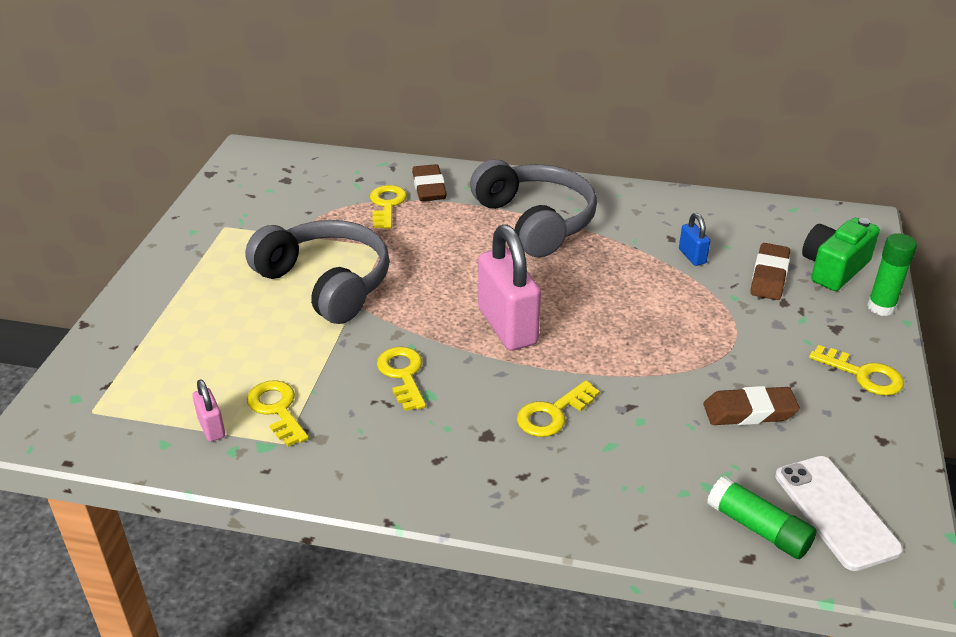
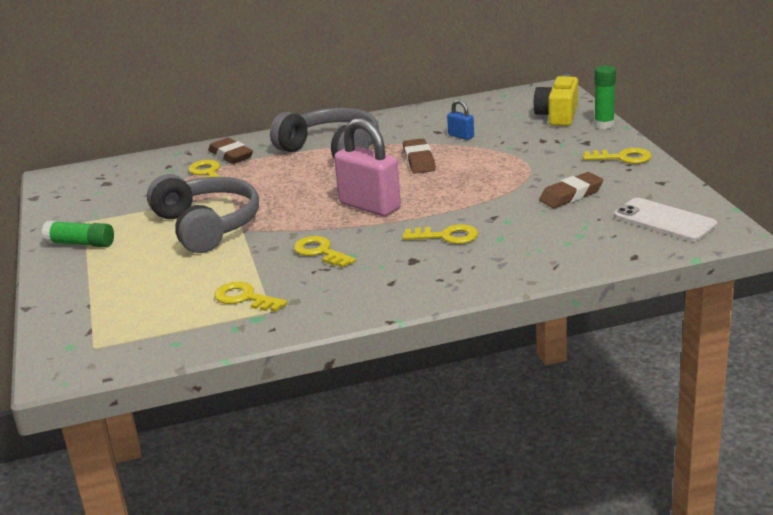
camera: 25 degrees left, 10 degrees down
(211, 428) = (204, 323): pink padlock -> none
(326, 283) = (207, 226): grey headphones -> grey headphones turned 45 degrees clockwise
(553, 414) = (447, 236): yellow key -> yellow key turned 105 degrees counterclockwise
(758, 528) = (627, 242): green glue stick -> green glue stick (80, 244)
(769, 276) = (521, 131): brown eraser -> brown eraser (419, 160)
(833, 268) = (558, 116): green camera -> yellow camera

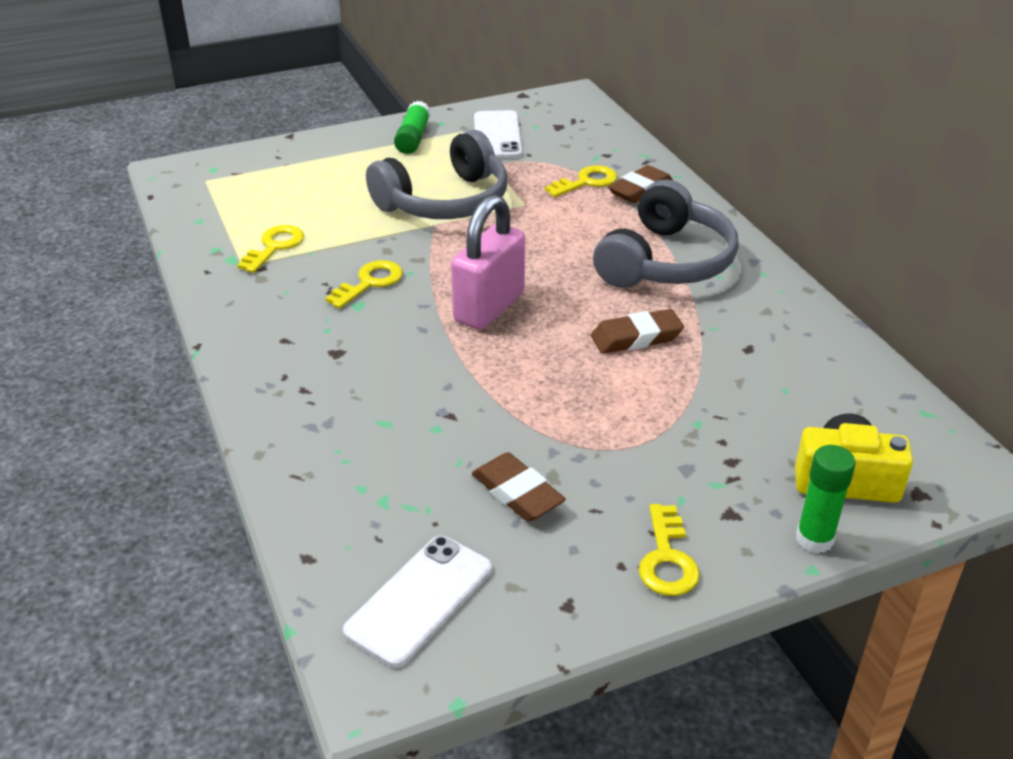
camera: 80 degrees right, 10 degrees up
(105, 207) = (497, 135): none -> white phone
(447, 236) = (396, 376): yellow key -> none
(461, 136) = (733, 372): blue padlock -> none

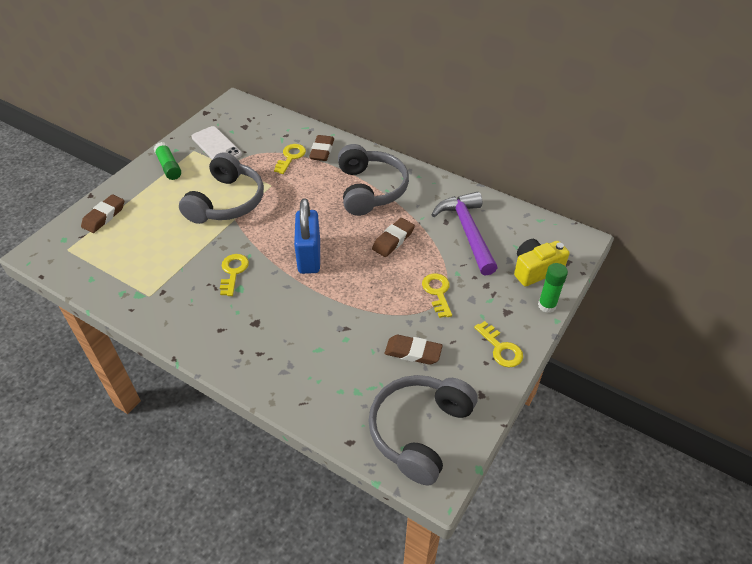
camera: 35 degrees left, 10 degrees up
(274, 247) = (156, 275): yellow key -> yellow key (437, 292)
(281, 162) = (104, 216): none -> brown eraser
(419, 600) = (419, 431): white phone -> grey headphones
(489, 307) = (309, 257): pink padlock -> blue padlock
(772, 377) = (468, 232): none -> purple hammer

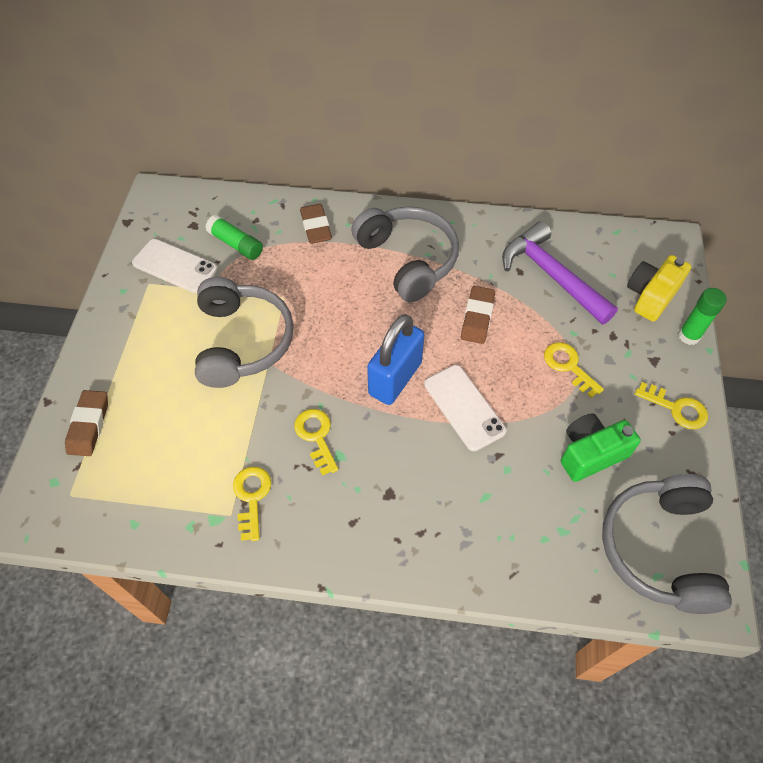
camera: 25 degrees left, 10 degrees up
(169, 167) = (130, 319): green glue stick -> green glue stick (236, 244)
(290, 157) = (282, 249): yellow key -> yellow key (251, 497)
(309, 257) = (395, 378): blue padlock -> blue padlock turned 60 degrees clockwise
(343, 290) = (464, 407): none -> white phone
(413, 352) = (590, 453): brown eraser -> green camera

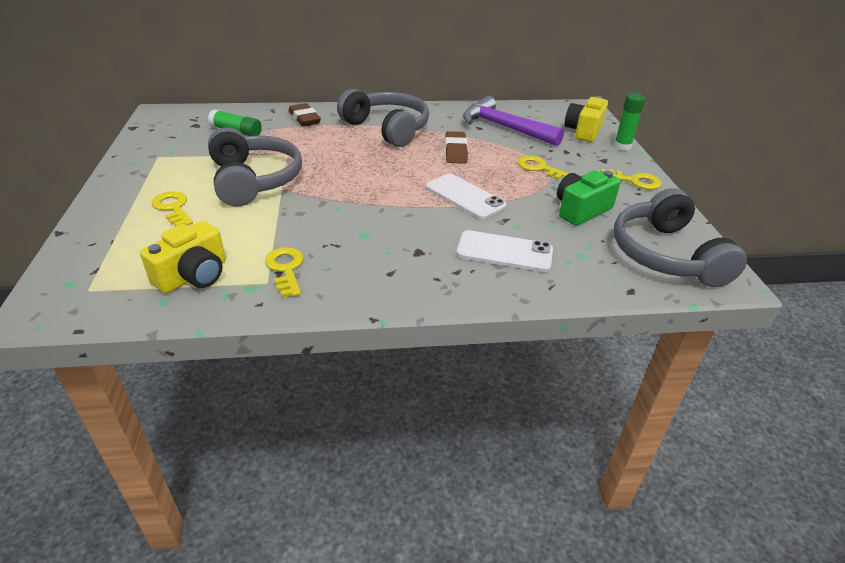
camera: 15 degrees left, 20 degrees down
(89, 425) = (106, 242): brown eraser -> none
(164, 491) = (193, 276): none -> yellow camera
(175, 266) = (182, 146): white phone -> white phone (504, 252)
(316, 436) = (338, 226): yellow key -> yellow key (173, 208)
(395, 378) = (399, 187): blue padlock -> none

